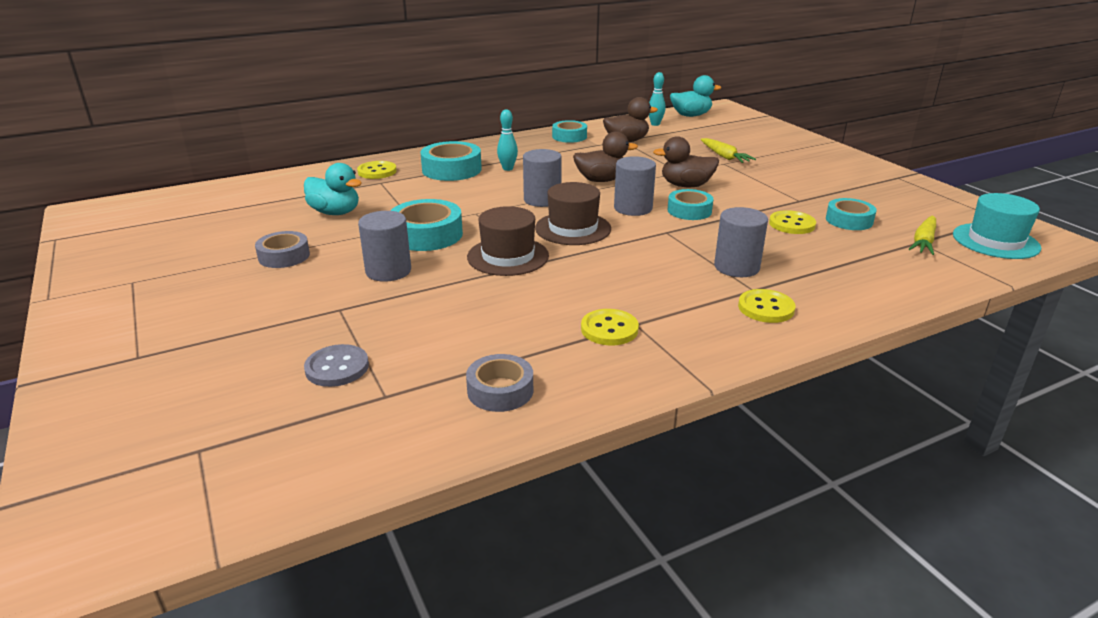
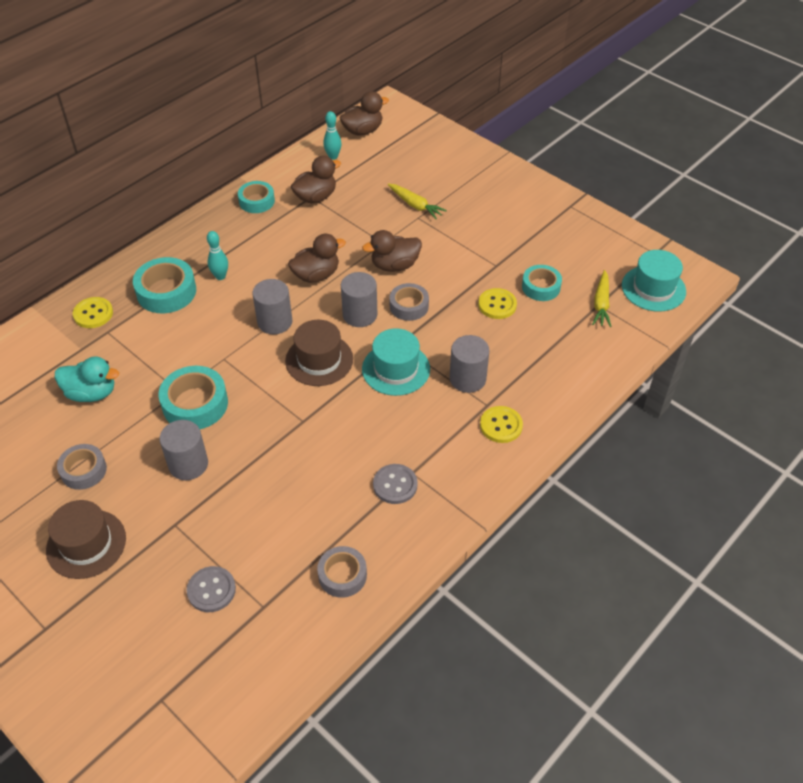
camera: 20 degrees left, 20 degrees up
(508, 256) = (280, 415): brown hat -> brown hat (86, 544)
(609, 329) = (395, 485): yellow button -> grey button
(654, 247) = (396, 369): none -> turquoise hat
(689, 211) = (409, 306): turquoise tape -> grey tape
(691, 115) = (363, 131): turquoise duck -> brown duck

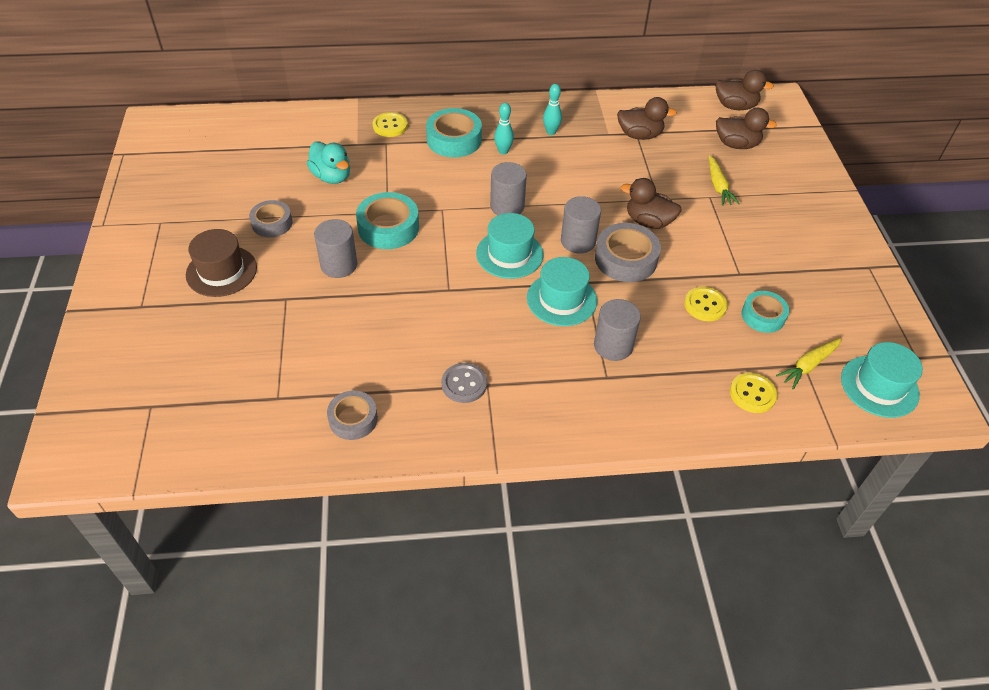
camera: 40 degrees right, 0 degrees up
(211, 590) = (259, 360): grey button -> none
(257, 201) = (589, 113): turquoise tape -> none
(316, 275) = (576, 192): brown duck -> brown duck (736, 144)
(319, 360) = (509, 254): brown hat -> turquoise hat
(333, 156) = (687, 113): turquoise bowling pin -> turquoise bowling pin (551, 132)
(409, 306) = (626, 259): grey tape -> grey tape, size x1.53
(501, 425) = (600, 401): yellow button -> yellow button (752, 394)

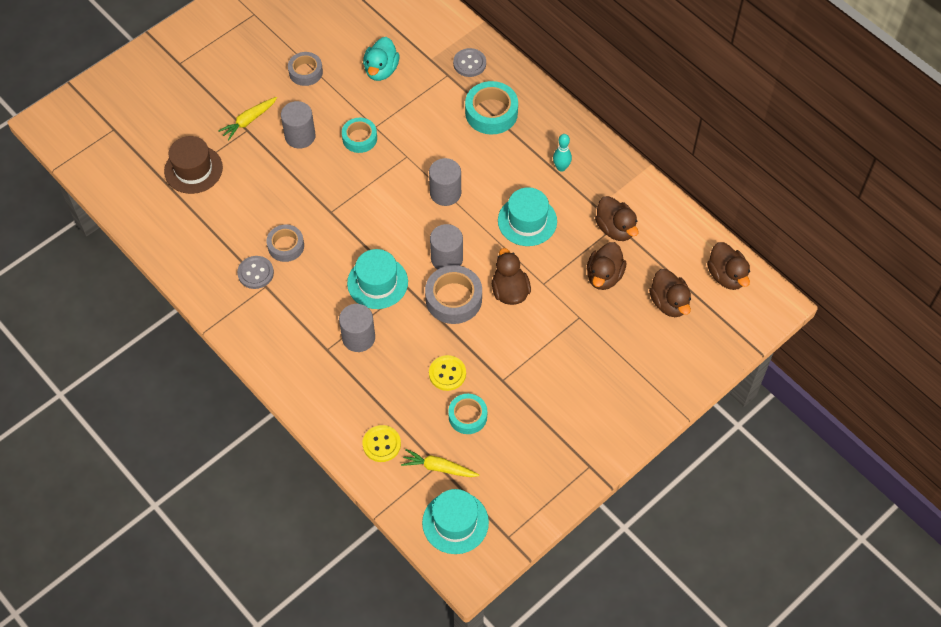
camera: 55 degrees right, 10 degrees up
(221, 271) = (241, 79): brown hat -> brown hat (193, 169)
(353, 419) = (182, 234): grey tape -> grey tape (286, 246)
(388, 227) = (359, 138): turquoise tape -> turquoise tape, size x0.66
(390, 126) = (469, 63): yellow button -> grey button
(503, 151) = (507, 152): turquoise bowling pin -> none
(509, 254) = (396, 225): turquoise hat -> turquoise hat (527, 221)
(680, 163) = (604, 276): none -> brown duck
(718, 186) = (598, 316): yellow carrot -> yellow carrot (249, 121)

